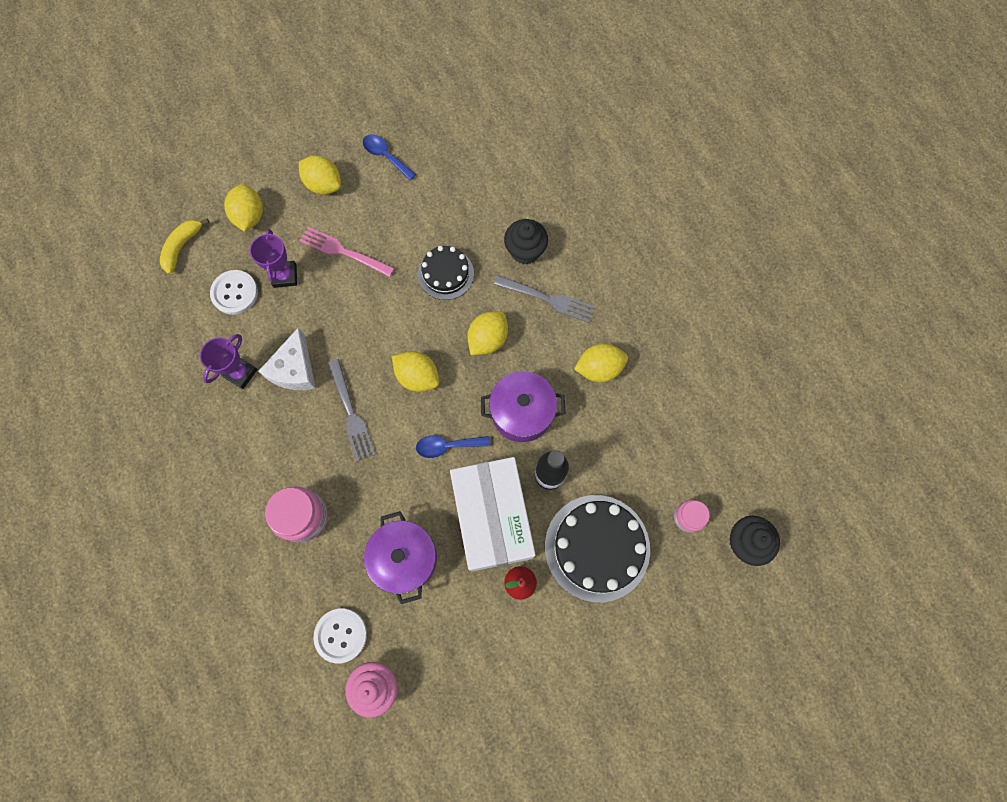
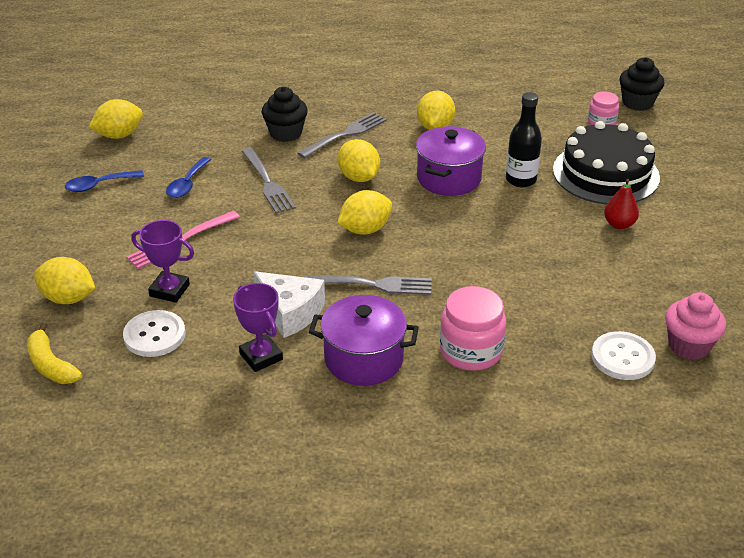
camera: 65 degrees left, 35 degrees down
(324, 185) = (87, 234): yellow lemon -> yellow lemon (119, 135)
(405, 558) = (558, 289): purple pot -> purple pot (364, 359)
(446, 274) = (267, 183): black cake -> grey fork
(447, 446) = (453, 231): blue spoon -> blue spoon (187, 184)
(493, 518) = (545, 223): white box -> none

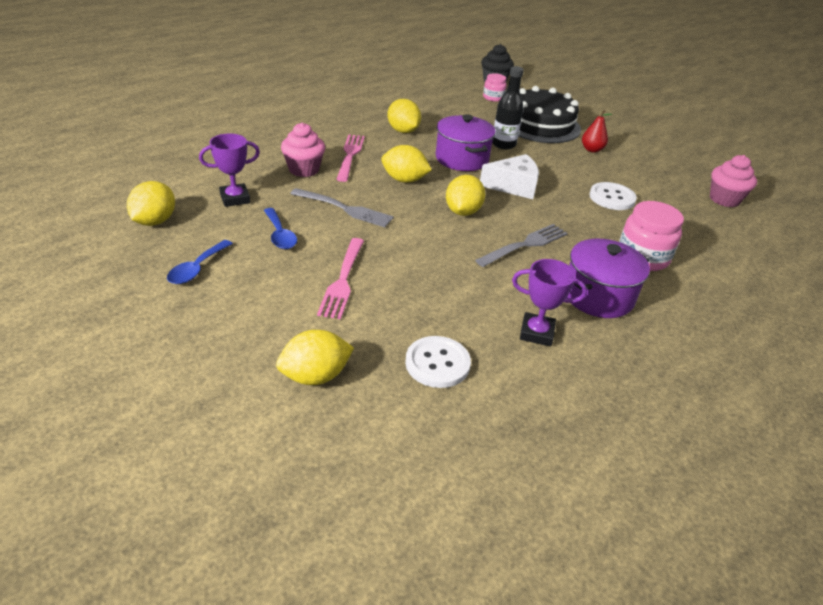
camera: 45 degrees left, 0 degrees up
(51, 365) = (390, 443): yellow banana -> none
(169, 290) = (393, 322): purple trophy -> purple trophy (235, 198)
(286, 133) = (304, 169): black cupcake -> pink cupcake
(290, 312) = (505, 291): white cheese -> white cheese (513, 186)
(345, 134) = (350, 155): grey fork -> pink fork
(622, 357) = (711, 221): white button -> white button (612, 198)

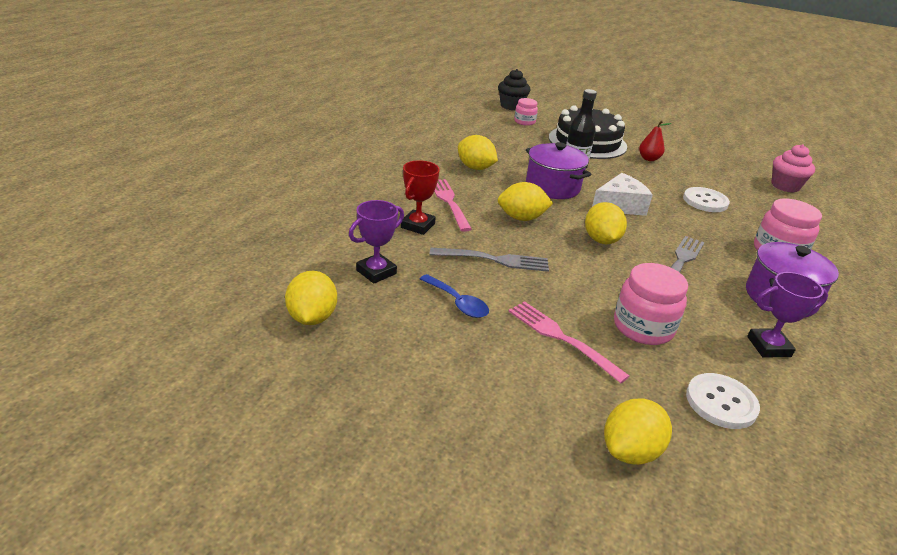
camera: 20 degrees left, 5 degrees down
(197, 269) = (407, 362): blue spoon -> none
(304, 169) = (418, 225): pink cupcake -> red trophy
(342, 280) = (561, 338): pink fork -> pink fork turned 150 degrees clockwise
(427, 289) = (643, 327): none -> pink jar

